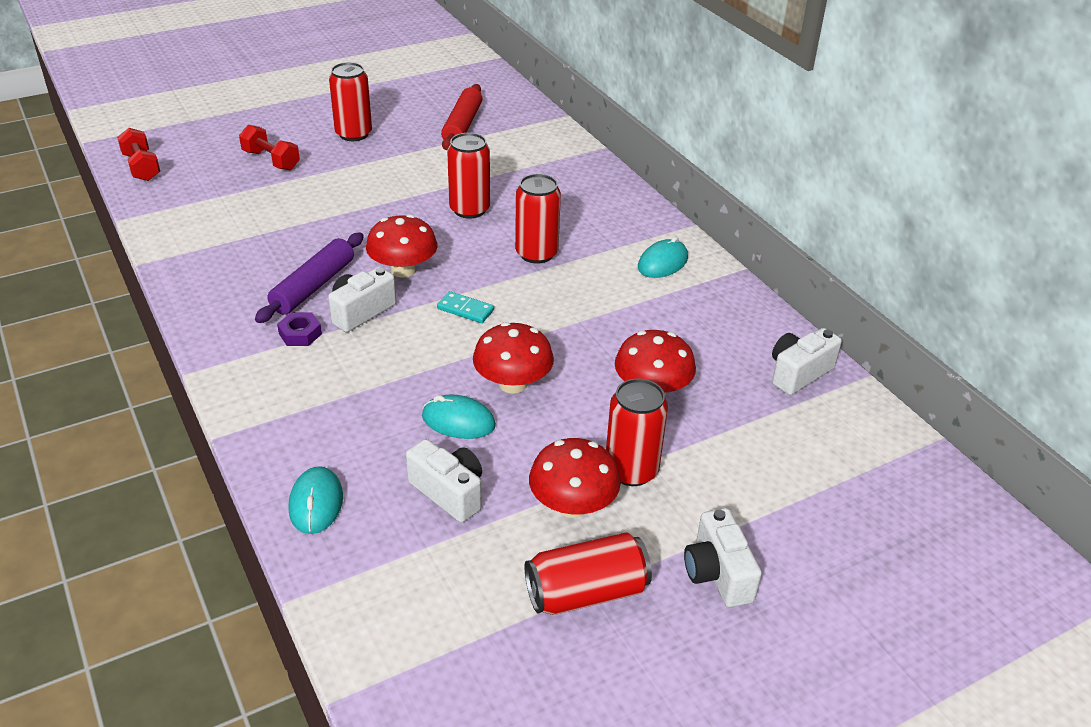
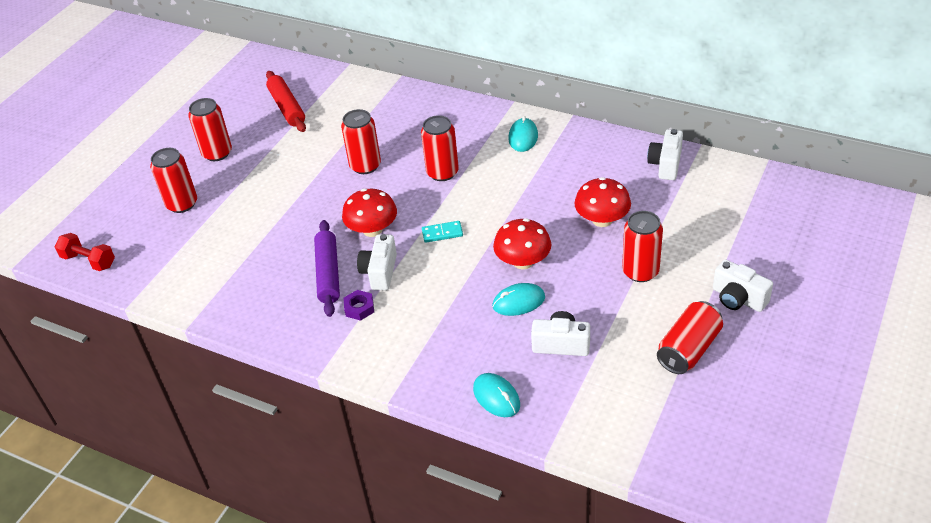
camera: 30 degrees left, 5 degrees up
(271, 160) = (182, 204): red dumbbell -> red can
(573, 505) = (632, 309): red mushroom -> none

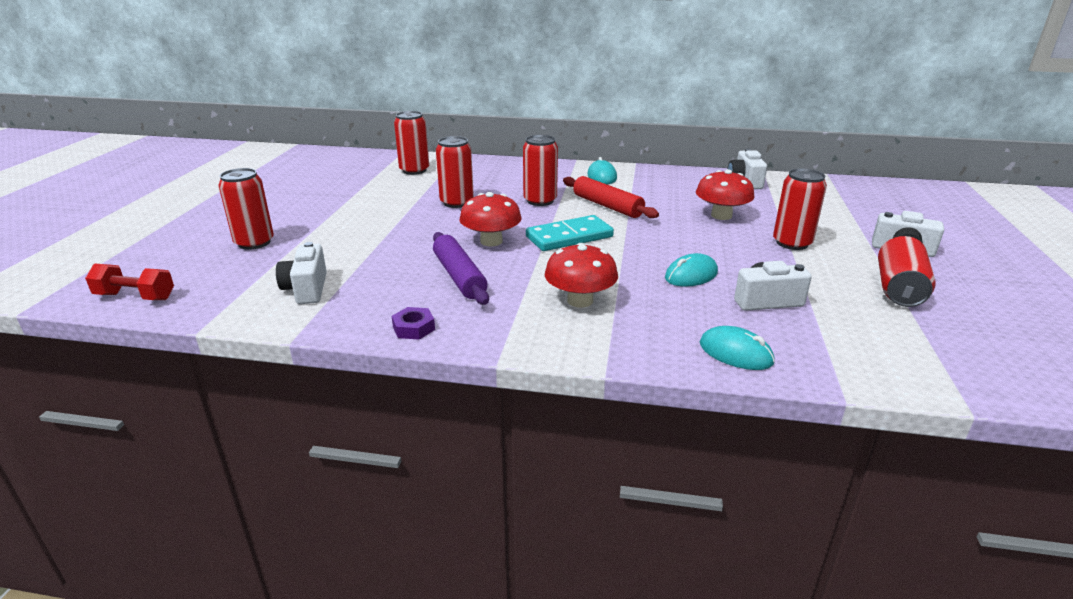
camera: 20 degrees left, 15 degrees down
(217, 153) = (286, 206): red can -> red can (414, 170)
(287, 107) = (353, 175): red rolling pin -> red rolling pin (607, 206)
(359, 308) = (513, 299): purple nut -> purple nut (413, 328)
(380, 272) = (520, 269): white camera -> white camera (306, 289)
(442, 233) = (569, 237): turquoise domino -> turquoise domino, size x1.87
(523, 261) = (669, 248): red mushroom -> red mushroom (580, 300)

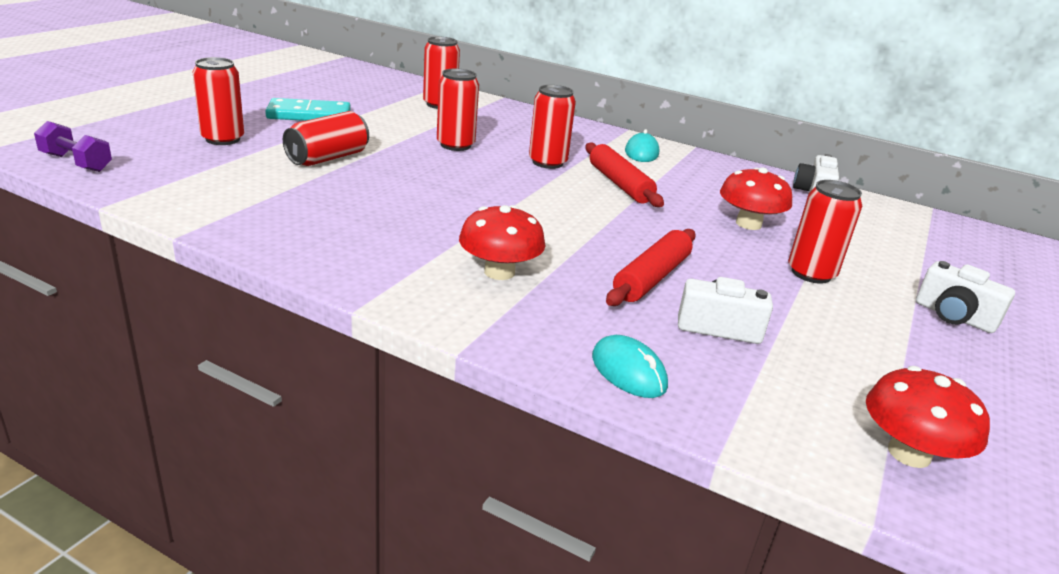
camera: 15 degrees right, 0 degrees up
(135, 297) = (76, 163): red dumbbell -> purple dumbbell
(306, 289) = (233, 193): white camera -> none
(413, 328) = (302, 255): purple nut -> none
(459, 276) = (392, 217): purple rolling pin -> none
(491, 241) = (457, 191): red mushroom -> red mushroom (909, 453)
(569, 237) = (546, 206): turquoise domino -> turquoise domino (309, 115)
(691, 275) = (651, 278): turquoise mouse -> red rolling pin
(899, 289) = (907, 358): red can -> red can (328, 158)

